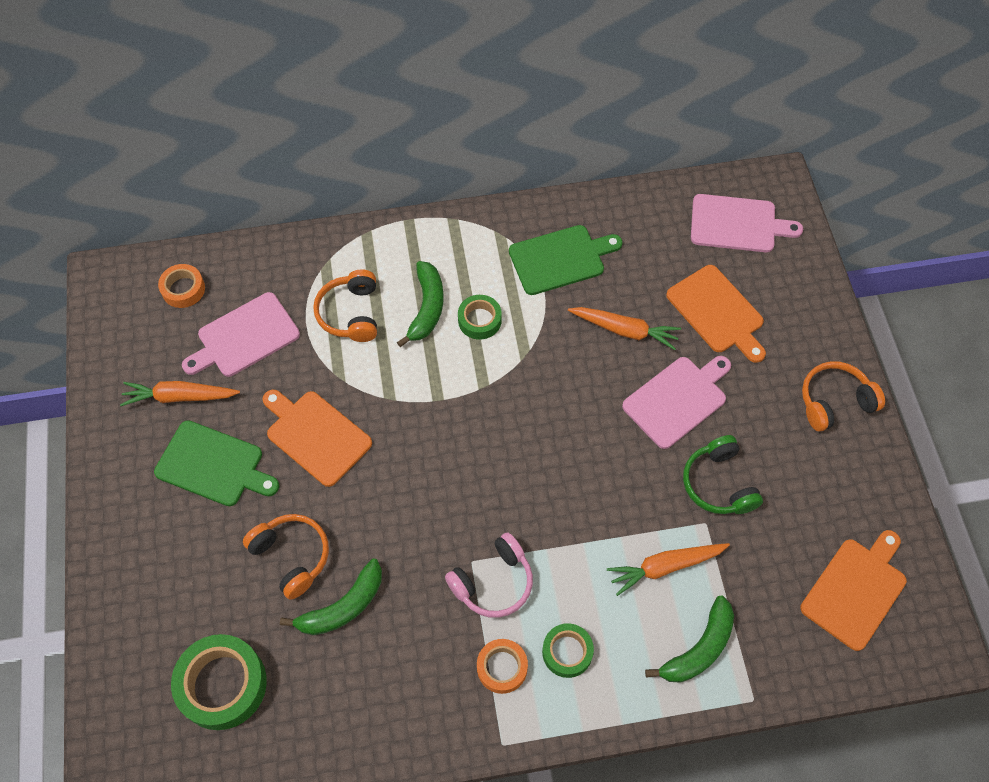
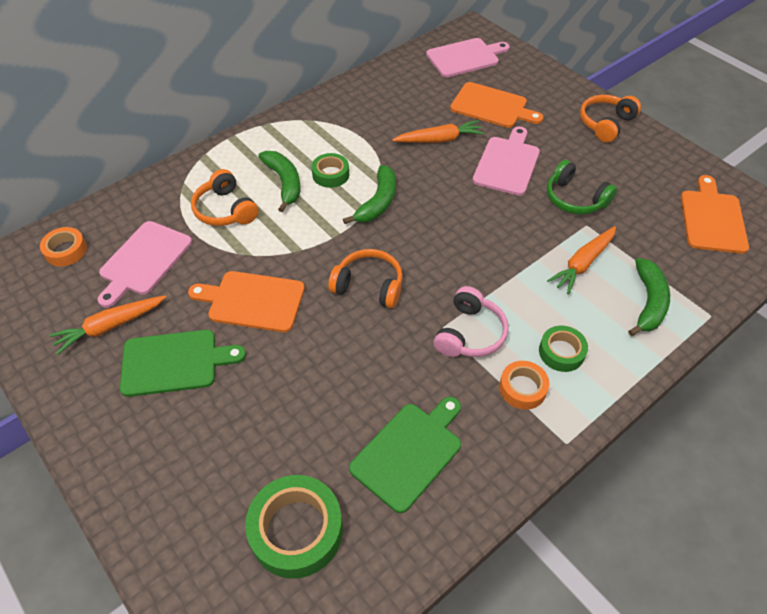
camera: 30 degrees left, 10 degrees down
(291, 556) = (291, 396): orange headphones -> orange headphones (369, 286)
(342, 606) = (362, 411): green banana -> green banana (377, 202)
(560, 259) = (362, 118): green cutting board -> green cutting board (409, 452)

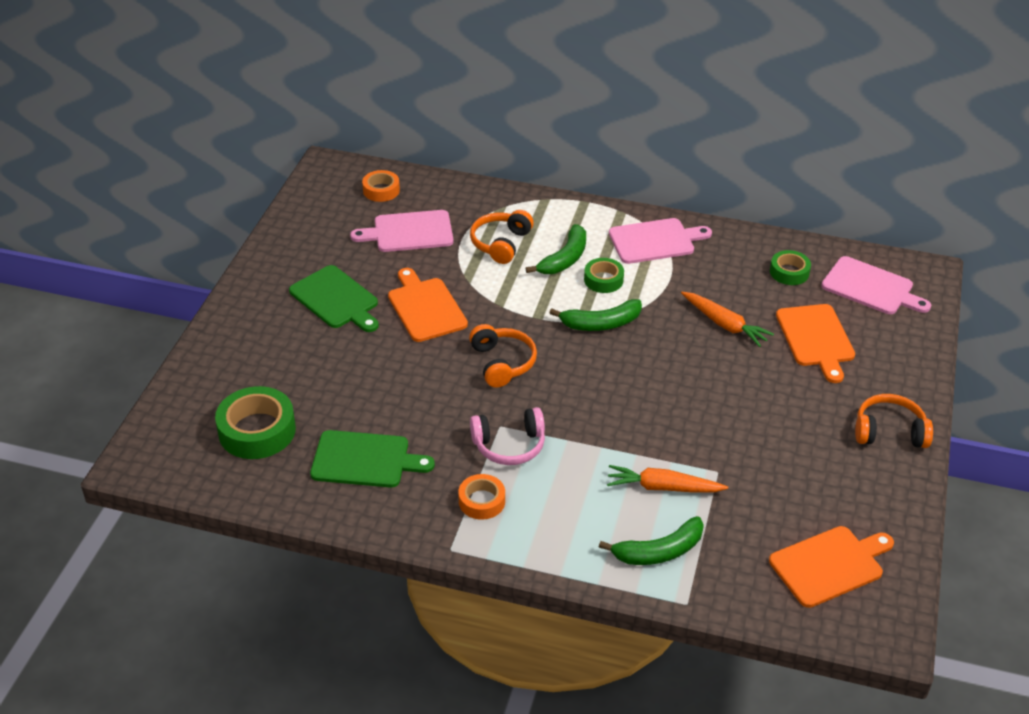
camera: 55 degrees right, 10 degrees down
(110, 326) = (337, 251): orange carrot -> none
(507, 163) = (743, 383): pink cutting board -> pink cutting board (655, 241)
(561, 352) = (542, 511): green tape -> green tape (789, 272)
(575, 199) = (746, 450): green headphones -> none

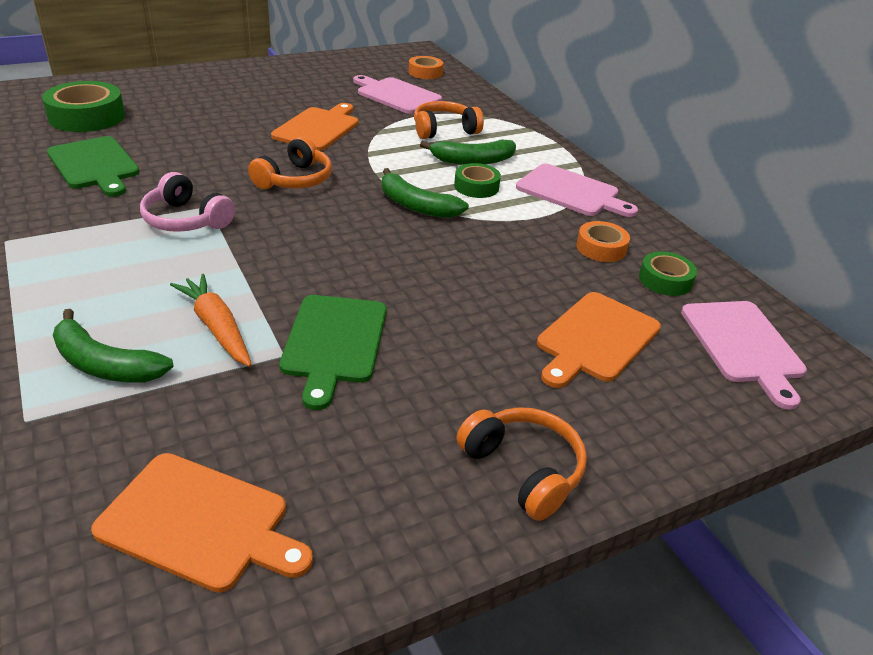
camera: 45 degrees right, 5 degrees down
(336, 299) = (278, 96): green cutting board -> green cutting board (334, 343)
(482, 501) = (91, 233): orange tape -> orange tape (601, 248)
(724, 324) = (521, 271): orange carrot -> none

